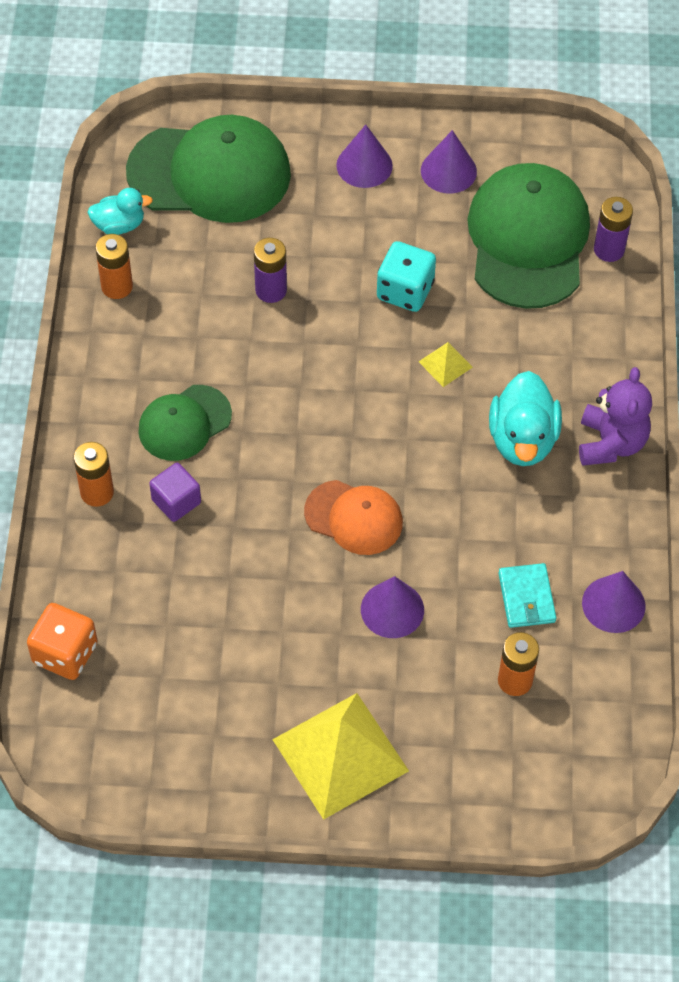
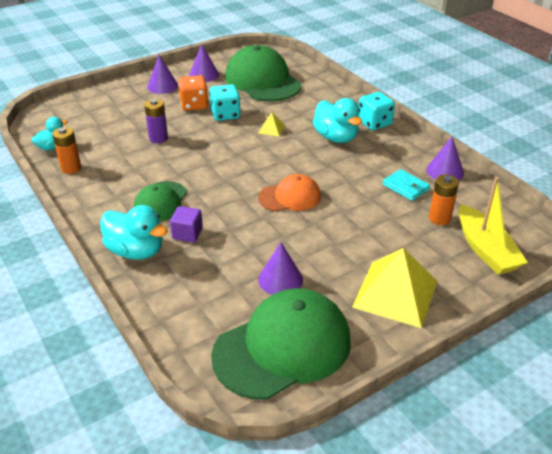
camera: 35 degrees left, 20 degrees down
(65, 653) = (186, 334): orange dice -> orange dice (194, 105)
(97, 492) = (136, 251): orange battery -> turquoise duck
(210, 173) = (86, 114): green cap -> green cap (283, 347)
(392, 609) = (349, 221): purple cone -> purple cone (280, 279)
(520, 767) = (485, 249): none -> yellow boat
(609, 249) = (300, 72): purple battery -> none
(610, 443) = (374, 123): purple teddy bear -> turquoise dice

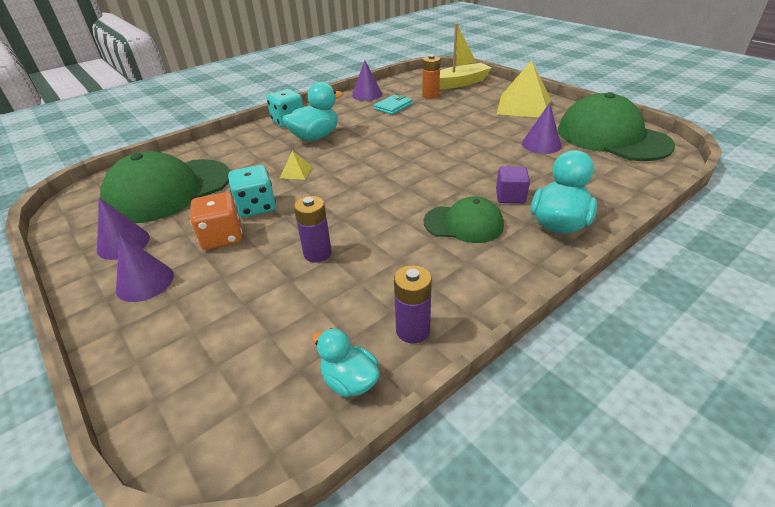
camera: 95 degrees left, 0 degrees up
(71, 168) = (412, 330): orange battery -> purple battery
(290, 197) = (424, 150): orange cap -> none

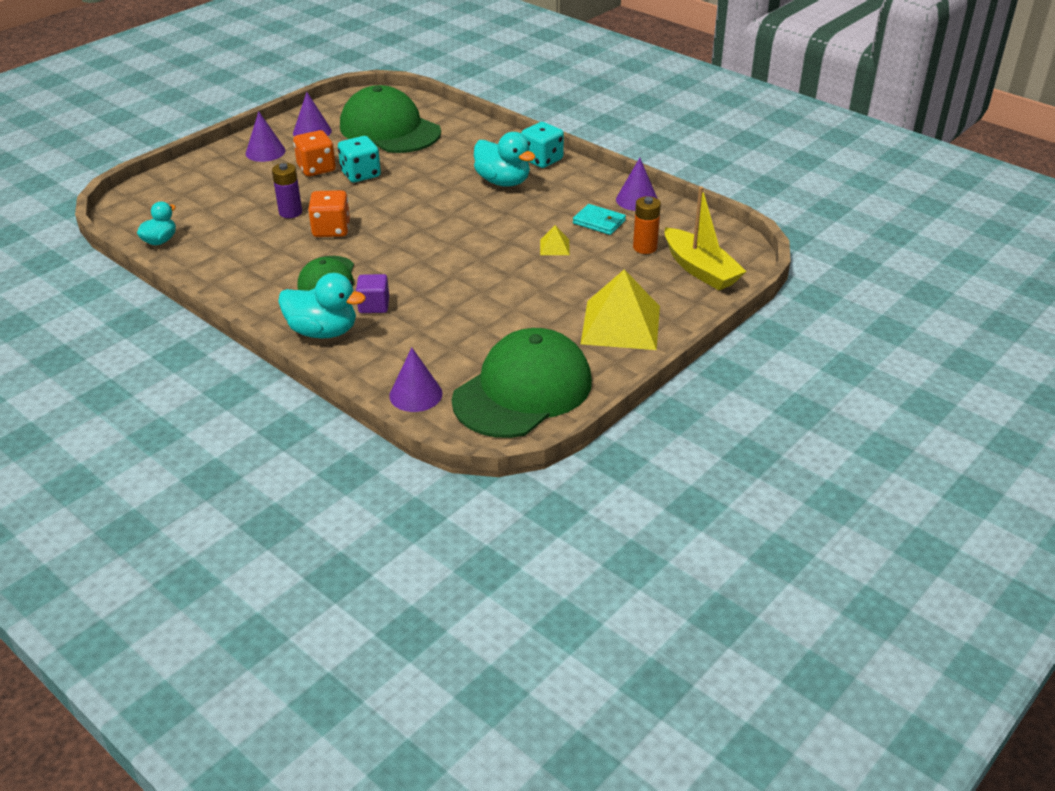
camera: 80 degrees right, 0 degrees up
(296, 172) = (424, 183): yellow pyramid -> yellow pyramid (554, 247)
(366, 223) = (331, 229): none -> orange dice
(412, 330) = (198, 260): purple battery -> none
(541, 144) = (496, 332): purple cone -> purple cone (415, 394)

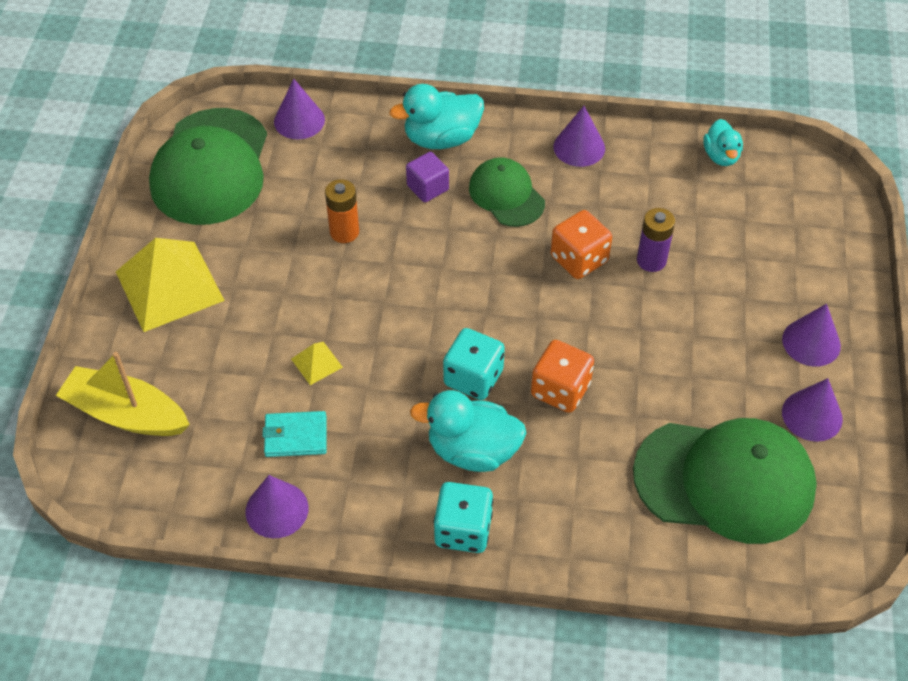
camera: 145 degrees right, 15 degrees up
(238, 284) = (579, 147): none -> purple cone
(316, 168) = (715, 347): orange dice -> orange dice (560, 390)
(360, 174) = (653, 365): turquoise dice -> turquoise dice (473, 378)
(645, 247) = (212, 418): orange battery -> orange battery (344, 232)

